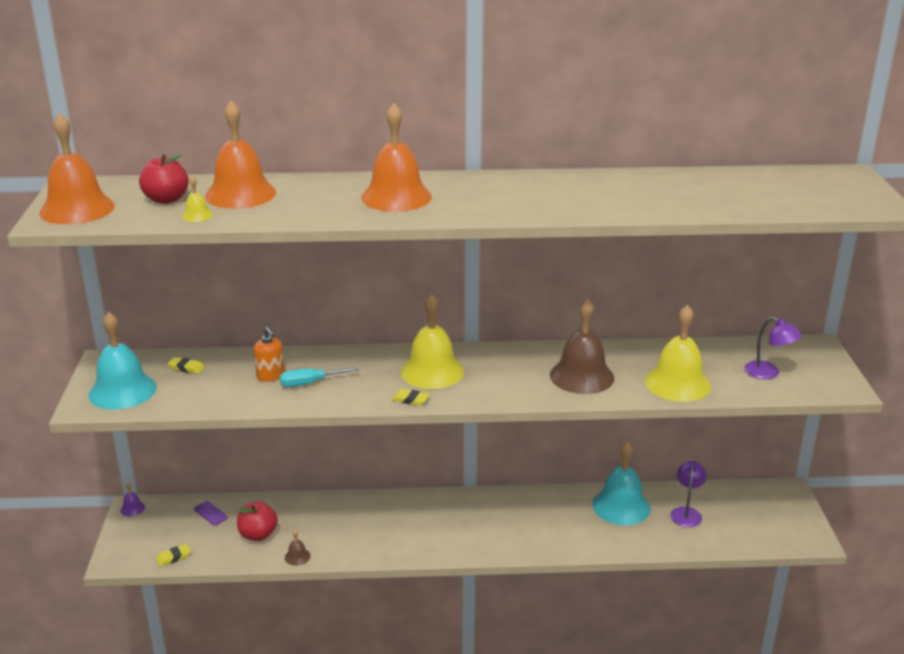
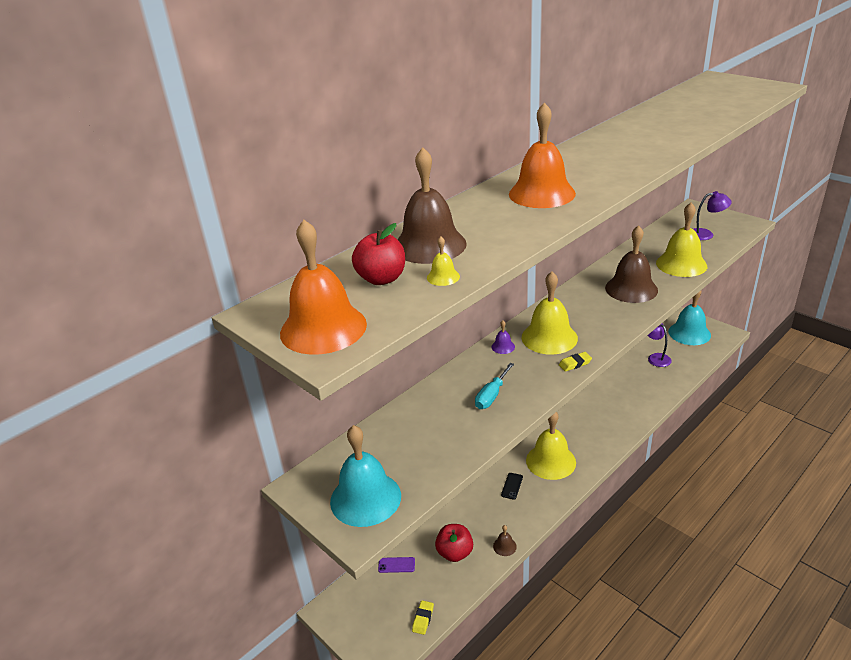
camera: 40 degrees left, 5 degrees up
(132, 508) = (329, 609): purple bell -> purple bell (503, 347)
(186, 368) = (381, 445): yellow eraser -> none
(240, 194) = (429, 245): orange bell -> brown bell
(270, 376) = (455, 408): orange soap dispenser -> none
(372, 522) = (512, 486): none -> black phone
(433, 526) = (551, 461): none -> yellow bell
(621, 506) = (622, 376): turquoise bell -> turquoise bell (689, 333)

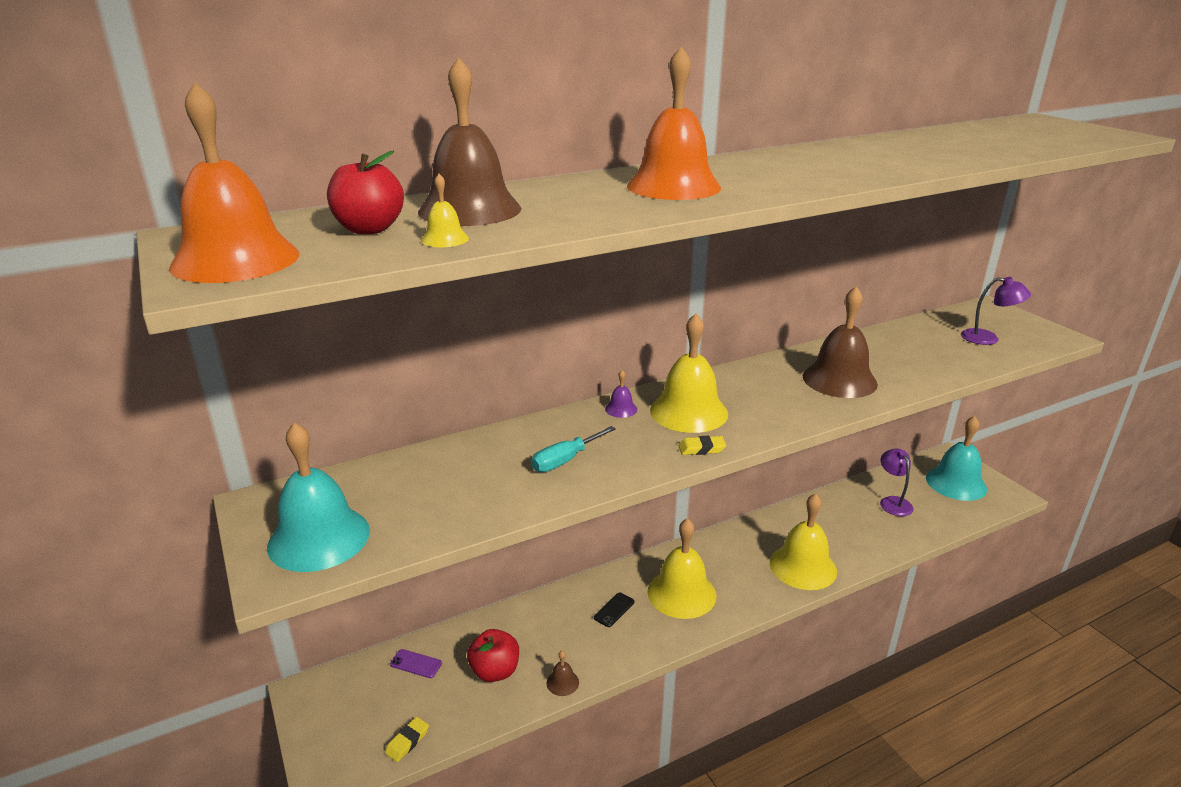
camera: 15 degrees right, 5 degrees down
(681, 264) = (930, 365): yellow bell -> yellow bell (803, 566)

